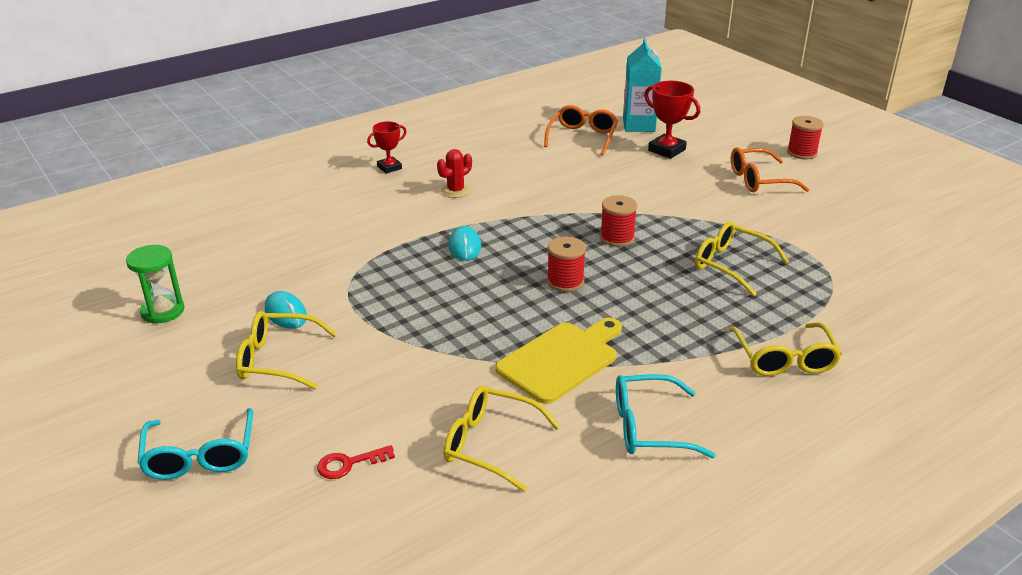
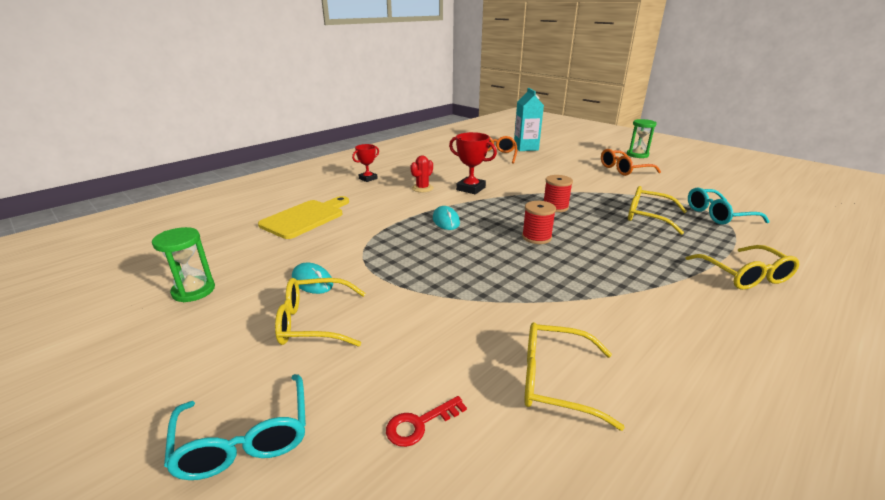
camera: 10 degrees left, 5 degrees down
(561, 359) = (571, 294): yellow cutting board -> yellow cutting board (305, 218)
(650, 427) = (688, 344): turquoise glasses -> turquoise glasses (718, 215)
(666, 150) = (552, 158): red trophy -> red trophy (471, 189)
(802, 153) = (637, 155): red spool -> green hourglass

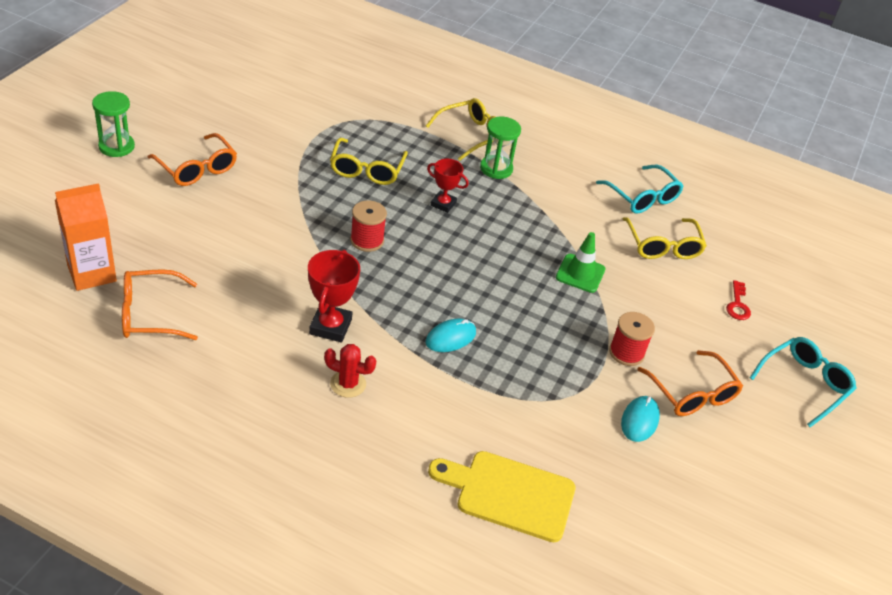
camera: 115 degrees left, 15 degrees up
(193, 291) = (713, 517): green hourglass -> green hourglass (496, 169)
(315, 322) = (691, 393): yellow glasses -> orange glasses
(368, 178) = (327, 470): red trophy -> red trophy (443, 204)
(419, 424) = (737, 305): red key -> red key turned 60 degrees clockwise
(507, 295) = (580, 273): none -> green traffic cone
(526, 148) = (92, 273): turquoise carton -> orange carton
(536, 237) = (459, 256): red spool -> red spool (626, 352)
(718, 215) = (341, 120): turquoise glasses -> turquoise glasses (642, 197)

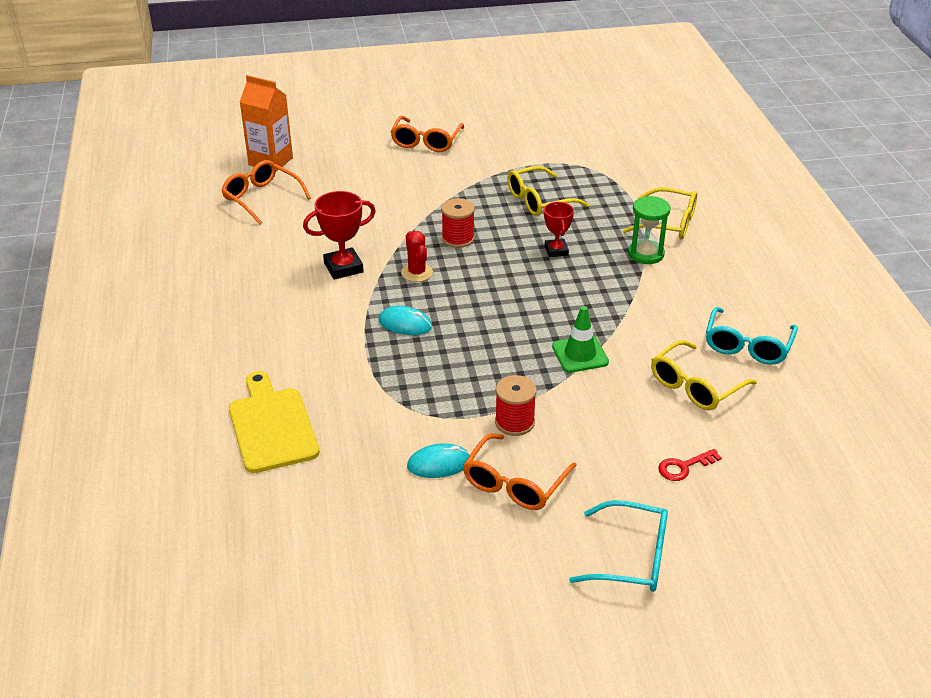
camera: 60 degrees right, 5 degrees down
(116, 146) = (401, 107): green hourglass -> none
(348, 384) = (296, 302): red cactus -> red cactus (417, 273)

